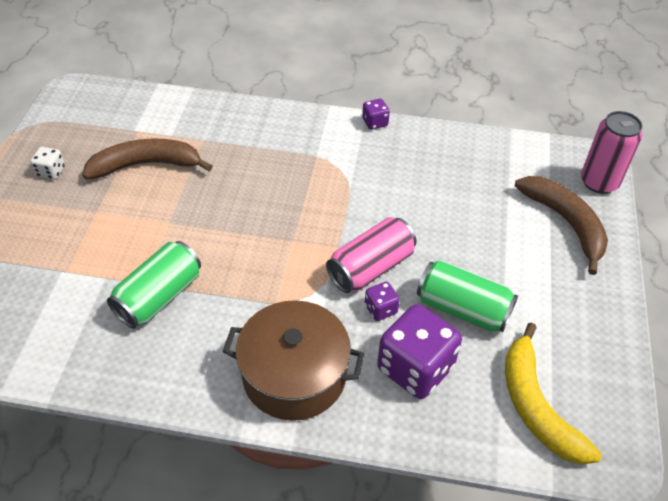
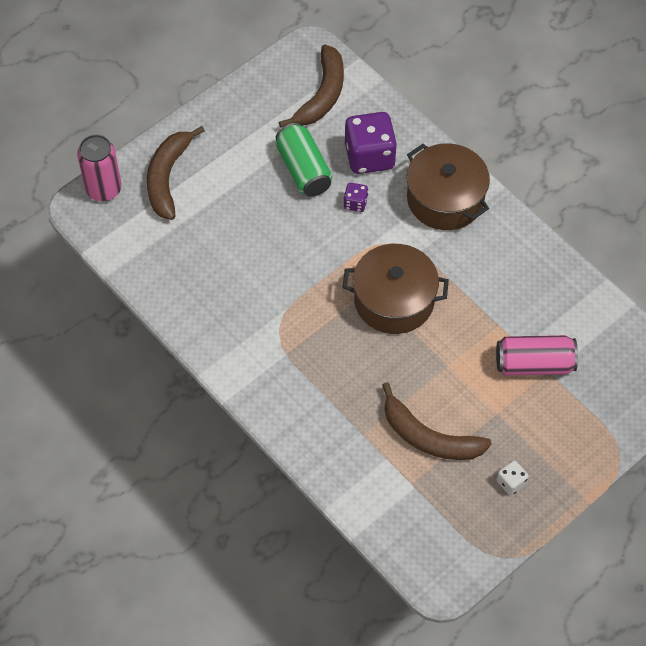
camera: 140 degrees left, 10 degrees up
(159, 296) = (494, 307): green can -> none
(262, 245) = (394, 300): none -> brown pot
(371, 267) = (334, 234): pink can -> pink can (534, 364)
(375, 122) = (207, 355): purple dice -> none
(536, 406) = (322, 95): yellow banana -> brown banana

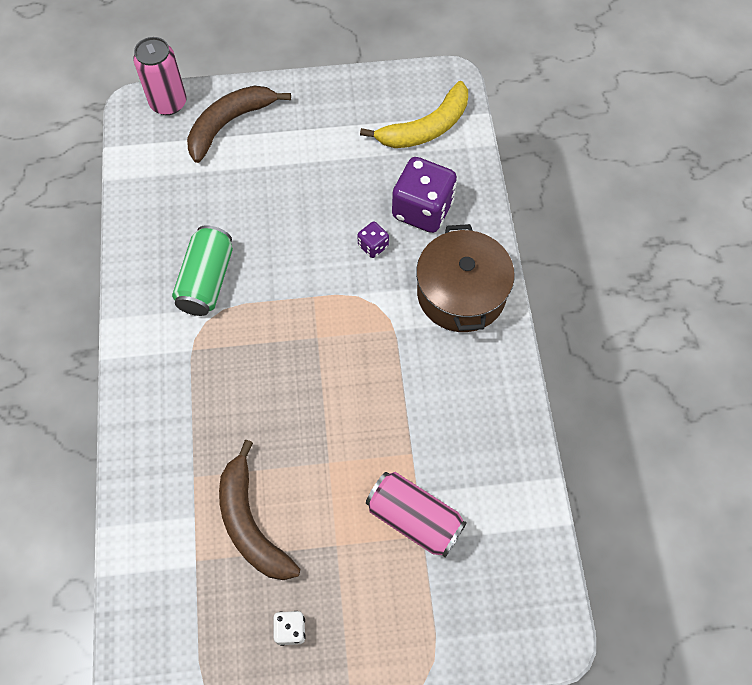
camera: 35 degrees right, 5 degrees up
(303, 170) = (352, 186): green can -> green can (207, 280)
(322, 95) = (426, 128): brown banana -> yellow banana
(394, 300) = (331, 362): brown pot -> none

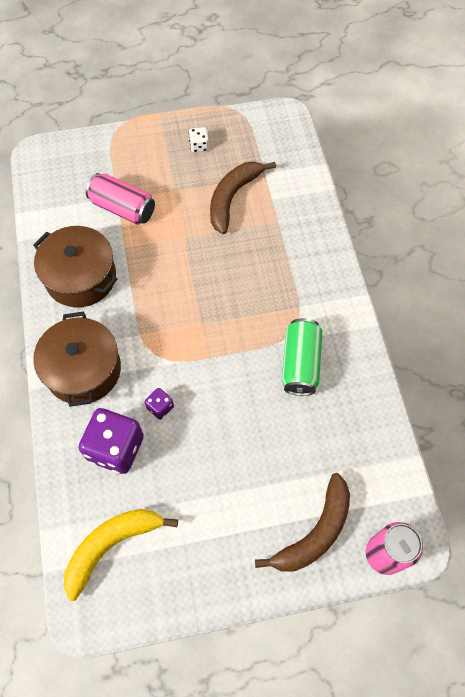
camera: 175 degrees right, 0 degrees up
(251, 523) = (233, 198): brown banana -> brown banana turned 120 degrees counterclockwise
(470, 413) = (81, 277): none -> brown pot

